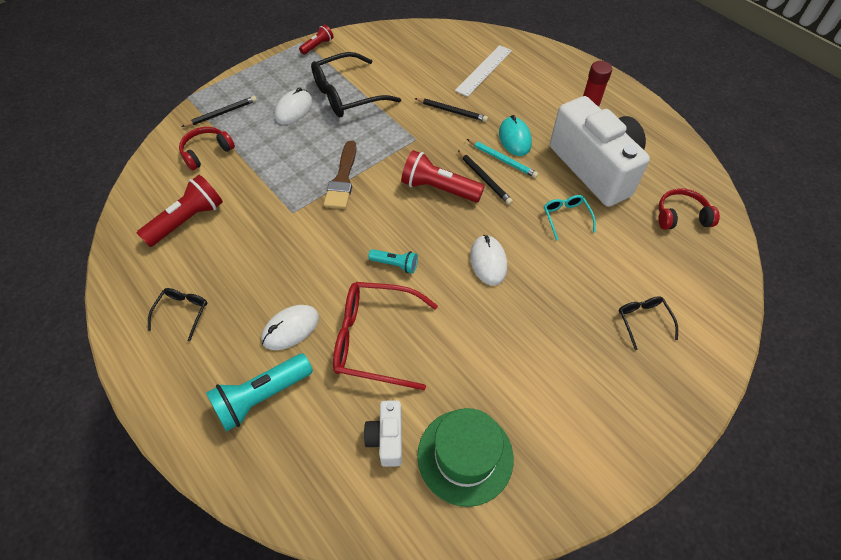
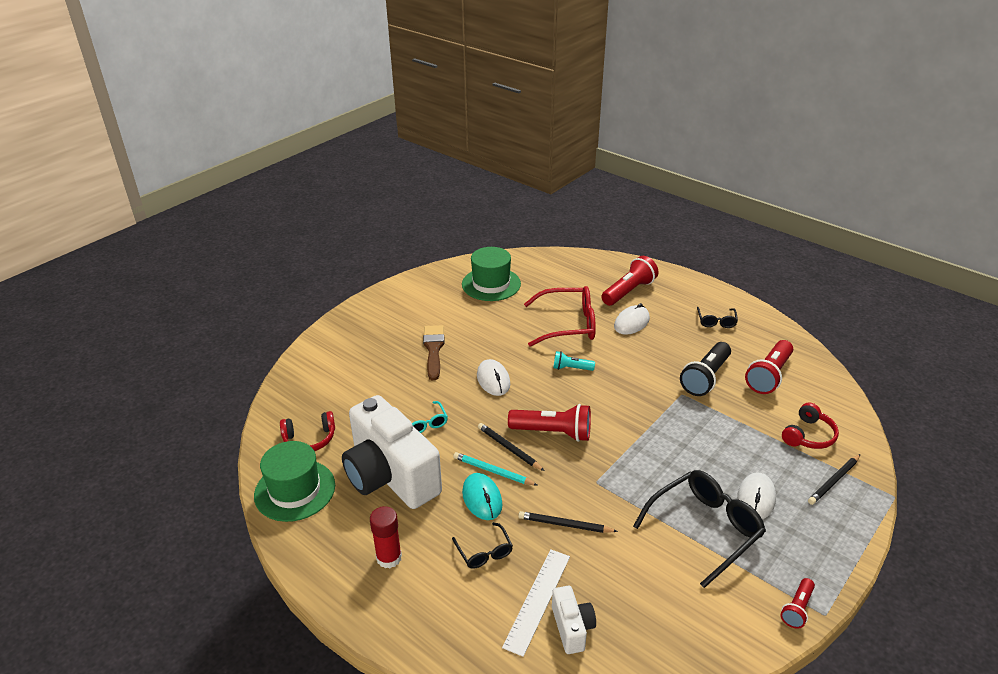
camera: 170 degrees right, 20 degrees down
(255, 228) = (705, 378): none -> black flashlight
(262, 396) = (628, 291): turquoise flashlight -> red flashlight
(342, 179) = (653, 428): brown brush -> brown brush (433, 349)
(387, 438) = (541, 285): white camera -> white camera (572, 627)
(643, 321) = (366, 358): black glasses -> black glasses (484, 552)
(679, 167) = (295, 490): none -> green hat

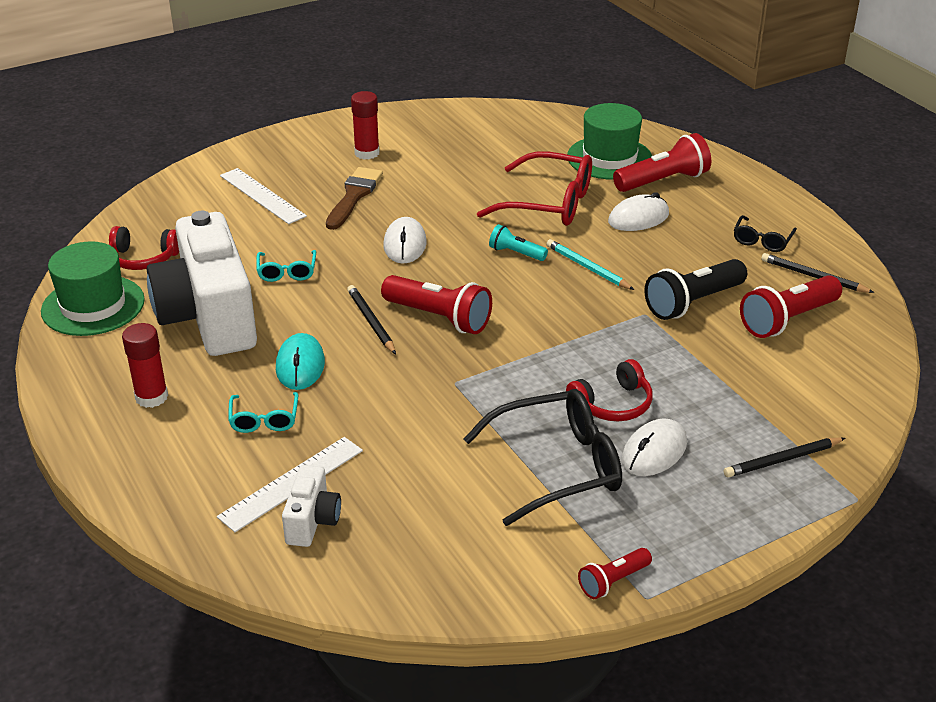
camera: 20 degrees right, 0 degrees up
(367, 364) = (262, 196): none -> white ruler
(421, 313) = (367, 153): none -> red glue stick
(484, 552) = (264, 420): black glasses -> turquoise glasses
(491, 284) = (480, 137): green hat -> green hat (609, 158)
(493, 471) = (334, 341): turquoise pencil -> turquoise pencil (588, 268)
(565, 525) = (381, 417): black pencil -> black pencil (813, 277)
(808, 435) = (789, 401): red headphones -> red headphones (613, 404)

